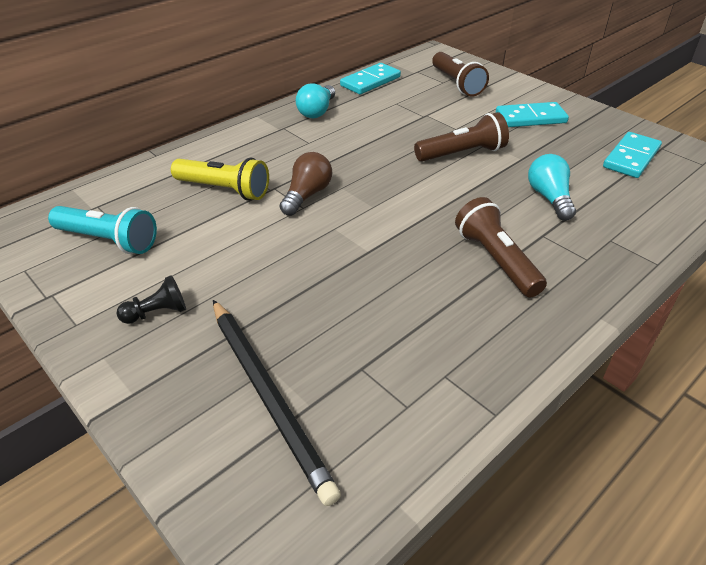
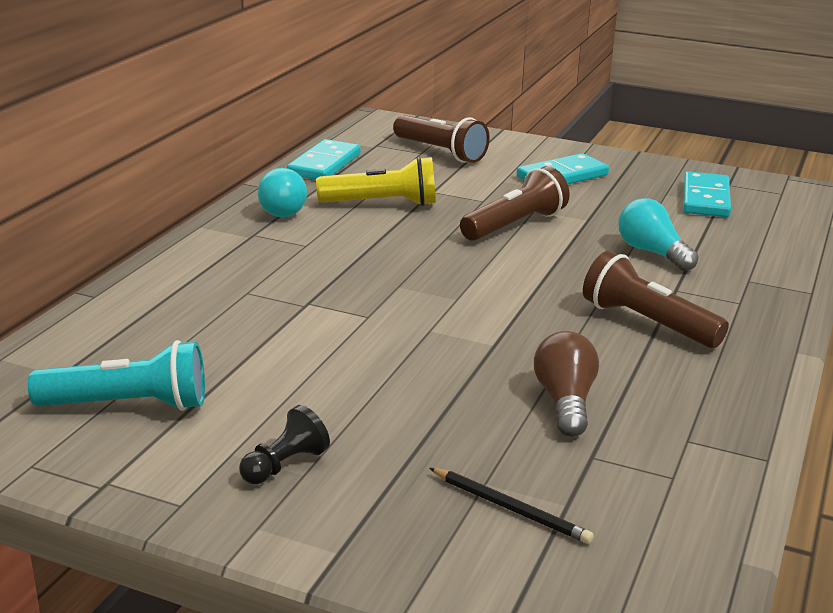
camera: 25 degrees left, 15 degrees down
(224, 190) = (240, 317): yellow flashlight -> yellow flashlight (382, 204)
(268, 396) = (510, 508): black pencil -> black pencil, size x0.50
(307, 195) = (361, 302): brown light bulb -> brown light bulb (565, 402)

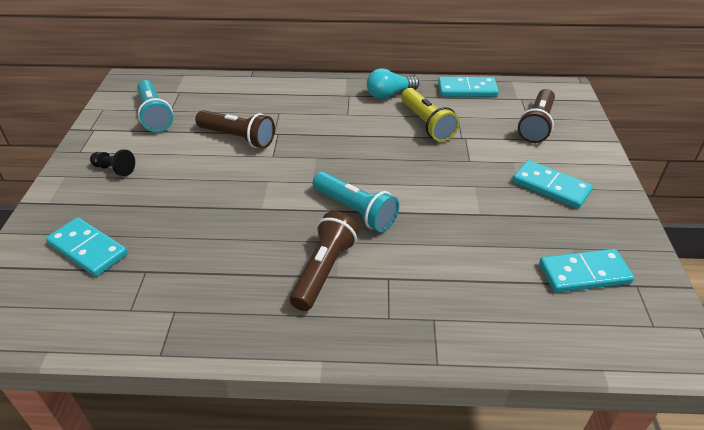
camera: 70 degrees right, 15 degrees up
(510, 508) = (88, 249): black pencil -> turquoise domino
(515, 225) = (438, 182): brown flashlight -> brown flashlight (238, 138)
(541, 283) = (355, 211): none -> turquoise flashlight
(565, 402) = (202, 249): brown light bulb -> none
(652, 252) = (444, 256): turquoise light bulb -> none

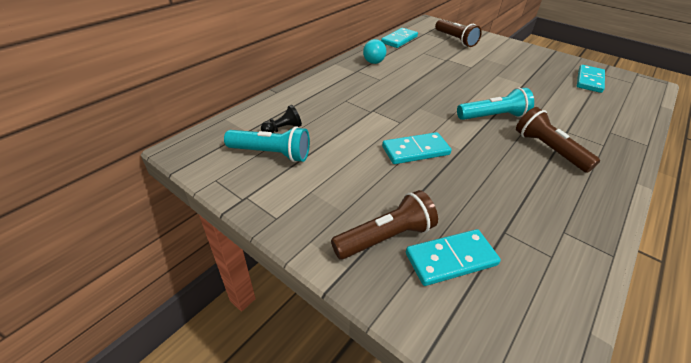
camera: 55 degrees left, 0 degrees up
(114, 169) = (335, 204): black pawn -> black pawn (283, 129)
(238, 138) = (359, 127): brown flashlight -> brown flashlight (386, 237)
(426, 124) = (421, 62): yellow flashlight -> none
(551, 187) = (513, 59): turquoise domino -> turquoise domino (415, 150)

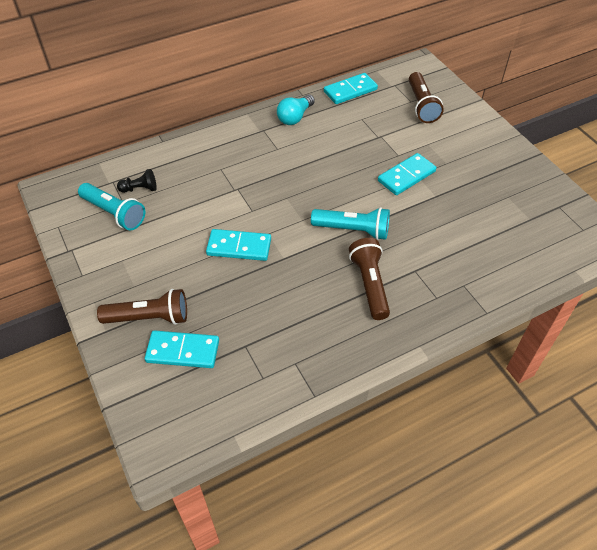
camera: 25 degrees right, 10 degrees up
(589, 80) = (526, 212): turquoise domino -> turquoise domino (406, 176)

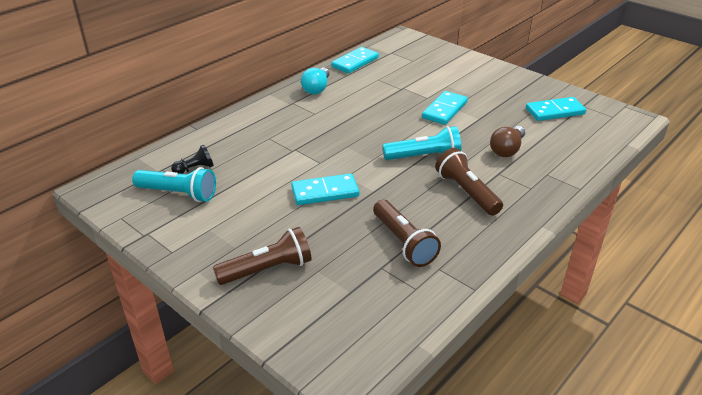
camera: 20 degrees left, 15 degrees down
(183, 351) = (320, 288): turquoise domino -> turquoise domino (555, 111)
(421, 105) = (424, 62): brown flashlight -> brown flashlight (403, 242)
(440, 244) = (507, 150): none -> brown light bulb

